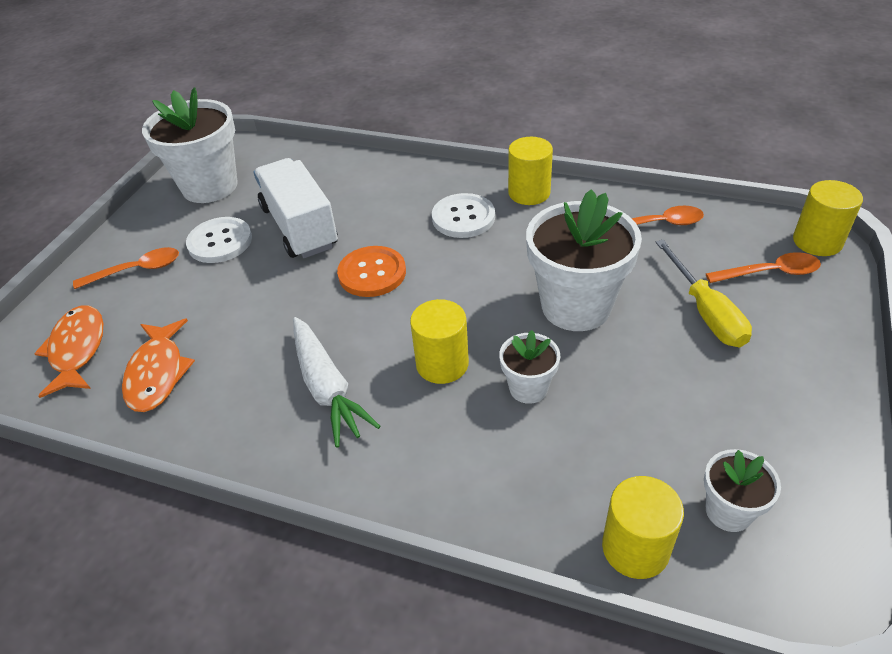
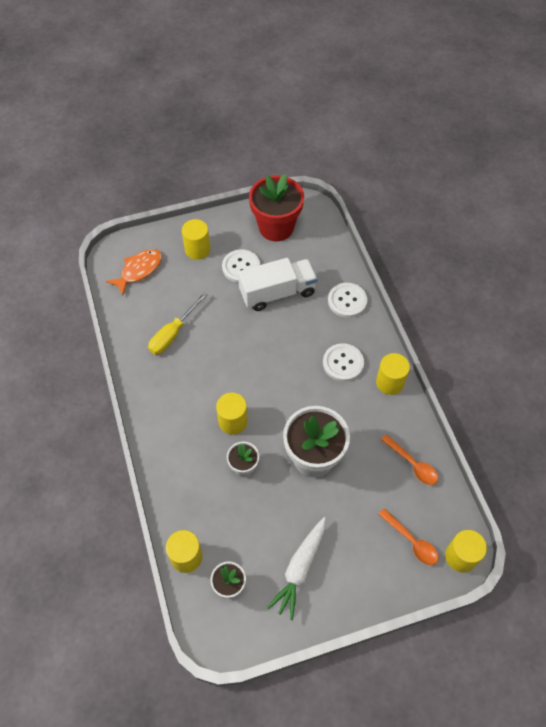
camera: 50 degrees right, 15 degrees up
(136, 270) = (197, 249): orange spoon -> yellow cylinder
(157, 373) = (148, 312): orange fish -> none
(210, 186) = (276, 227): white flower pot -> red flower pot
(299, 227) = (277, 293): white truck -> white truck turned 45 degrees clockwise
(327, 388) = (187, 384): white carrot -> white carrot (300, 569)
(372, 273) = (269, 350): orange button -> none
(383, 177) = (347, 301): none -> white button
(705, 312) = (354, 521): yellow screwdriver -> yellow screwdriver (173, 333)

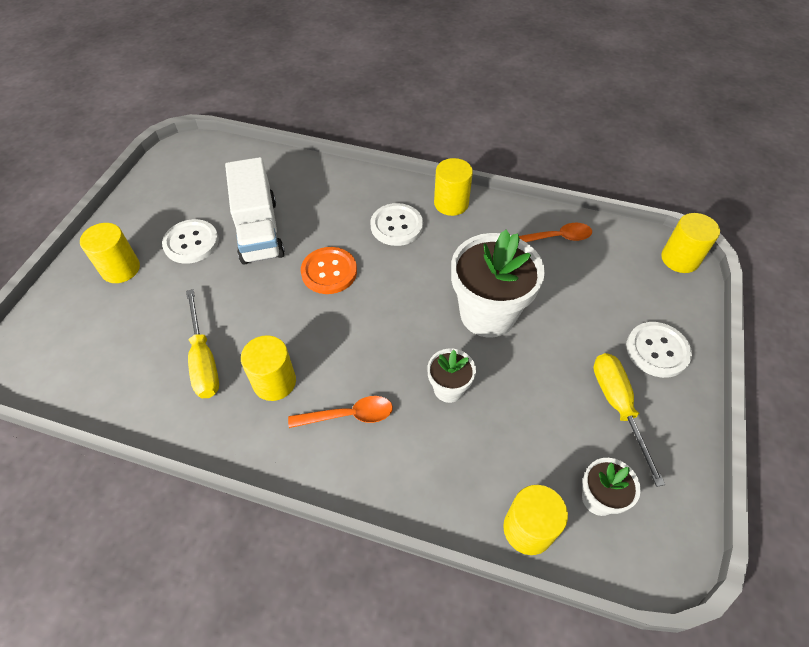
camera: 55 degrees left, 5 degrees down
(139, 270) = (75, 345): orange fish -> none
(233, 421) = (380, 365): yellow cylinder -> yellow cylinder (274, 382)
(276, 227) = (179, 186): red flower pot -> none
(277, 293) = (259, 230): white truck -> white truck turned 150 degrees clockwise
(277, 351) = (329, 272): none -> orange button
(300, 569) = (618, 406): white carrot -> yellow screwdriver
(347, 301) = (328, 182): white button -> white button (657, 350)
(411, 541) = (641, 287): orange spoon -> orange spoon (348, 415)

